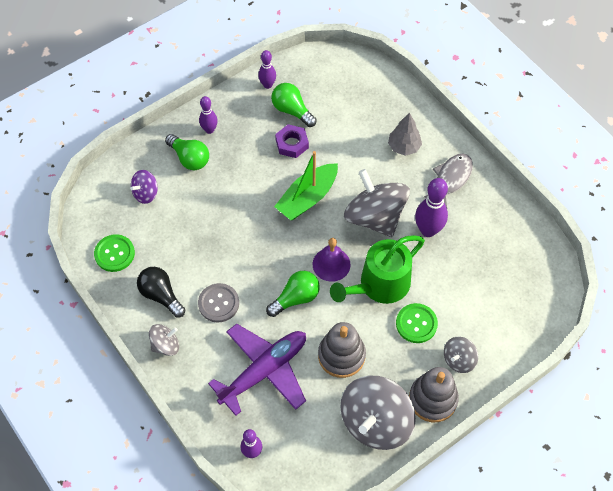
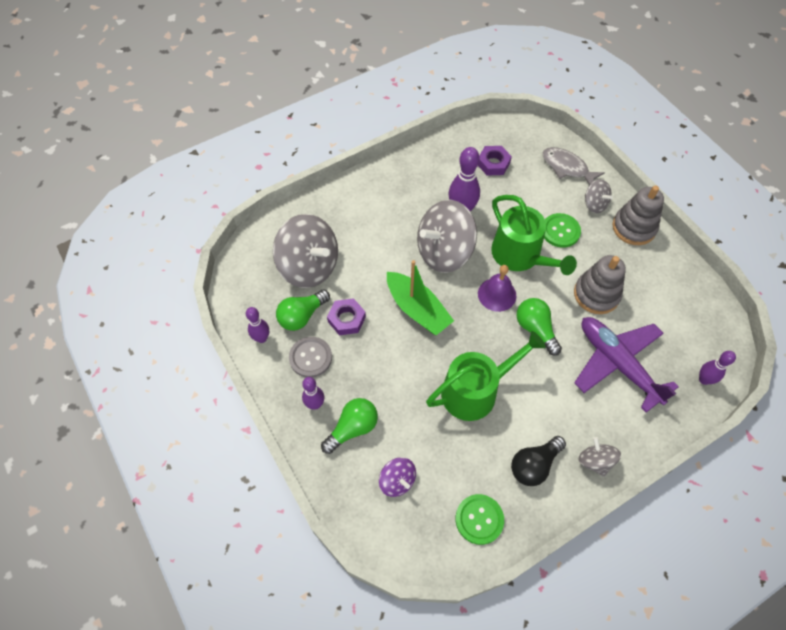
camera: 85 degrees left, 0 degrees up
(218, 303) = (543, 404): grey button -> grey button (310, 357)
(228, 248) = (475, 391): none -> green watering can
(375, 422) = (660, 273): grey spinning top -> grey spinning top (309, 266)
(404, 147) = (364, 219): grey tree -> none
(451, 179) = (405, 186): grey fish -> grey fish (567, 168)
(497, 258) = (493, 163): none -> purple nut

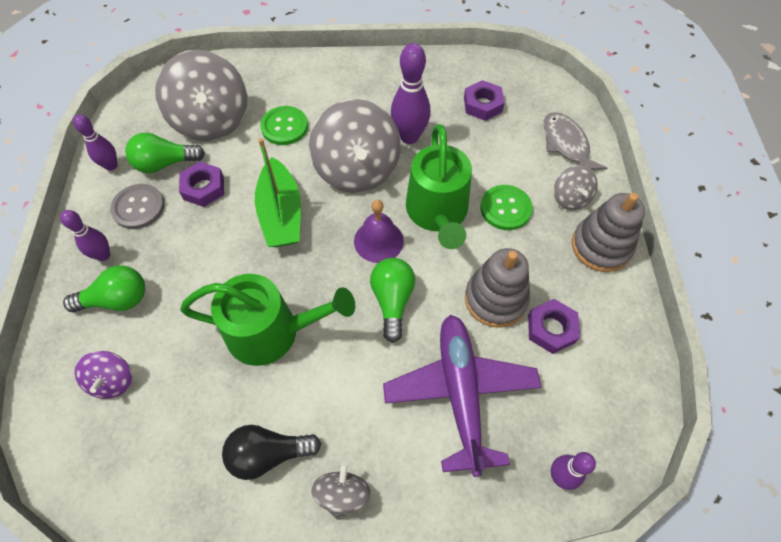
camera: 30 degrees right, 0 degrees up
(444, 252) = (357, 169): grey spinning top -> grey spinning top turned 105 degrees counterclockwise
(479, 519) = (159, 478): green button -> green button (284, 127)
(641, 295) = (551, 329): none -> purple nut

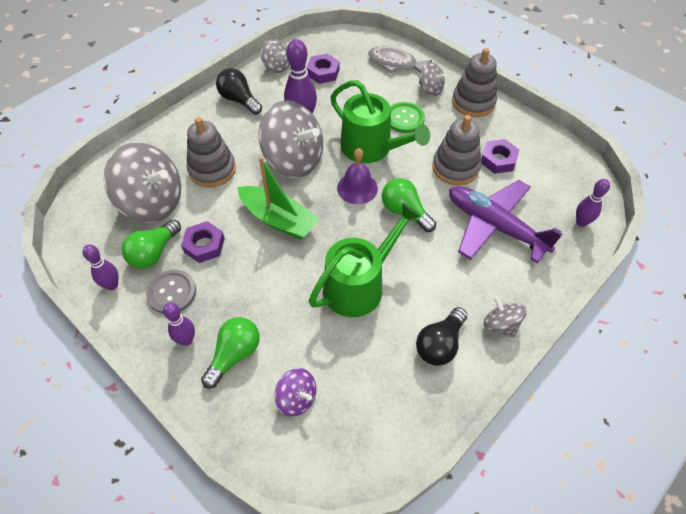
camera: 45 degrees left, 5 degrees down
(284, 127) = (212, 169): green button -> grey stacking toy
(378, 79) = (239, 100): none -> black light bulb
(447, 70) = (277, 66): none -> grey spinning top

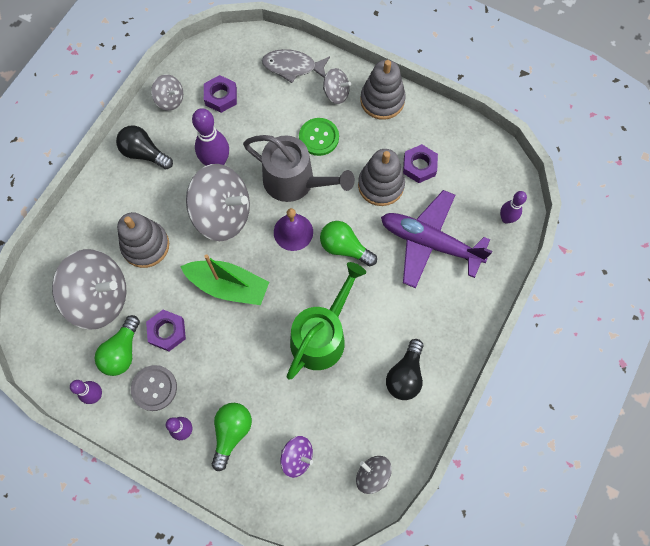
camera: 15 degrees left, 15 degrees up
(371, 148) = (294, 181): green watering can -> grey watering can
(500, 325) = (453, 343): grey spinning top -> grey spinning top (372, 475)

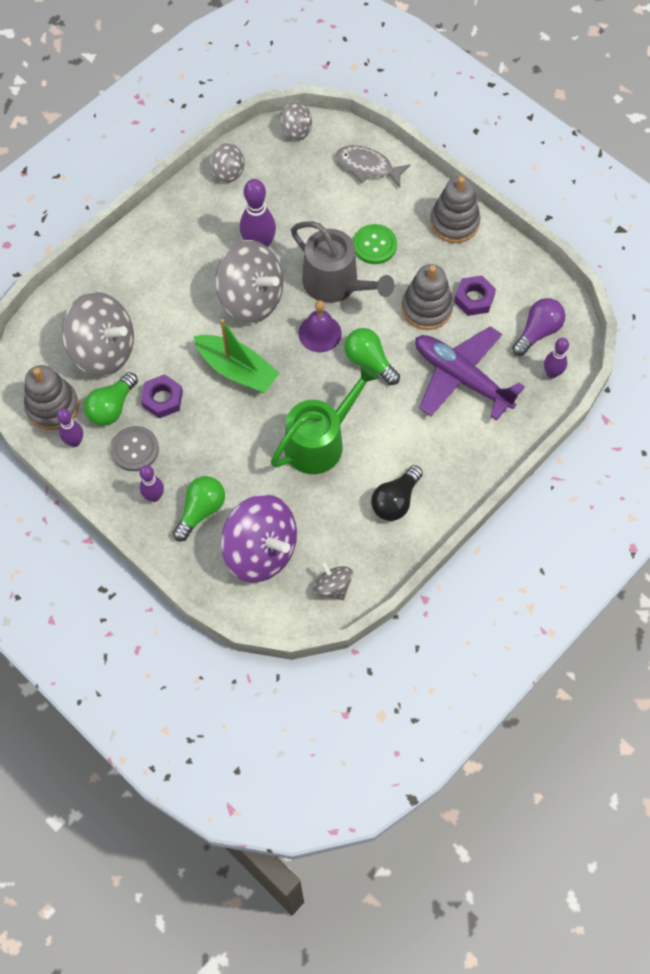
camera: 15 degrees right, 5 degrees down
(144, 153) = (187, 220): black light bulb -> none
(145, 245) = (163, 311): grey stacking toy -> grey stacking toy (52, 406)
(221, 97) = (282, 180): purple nut -> none
(297, 457) = (260, 550): purple spinning top -> purple spinning top, size x2.03
(336, 93) = (406, 204): grey spinning top -> grey spinning top (296, 130)
(483, 183) = (537, 332): none -> purple light bulb

